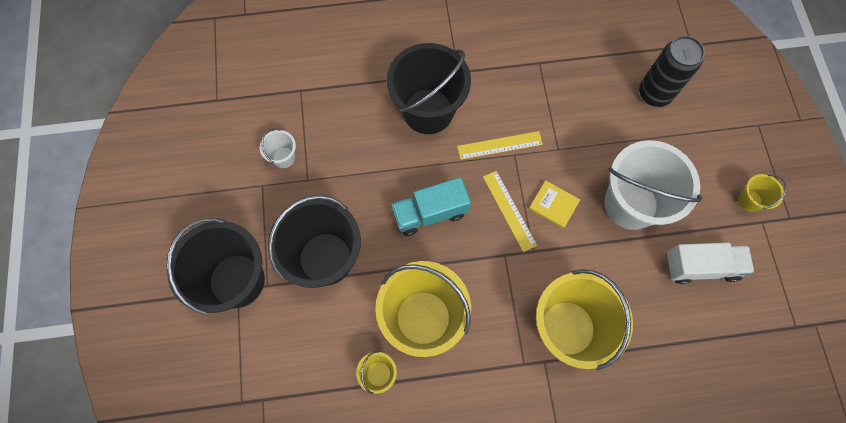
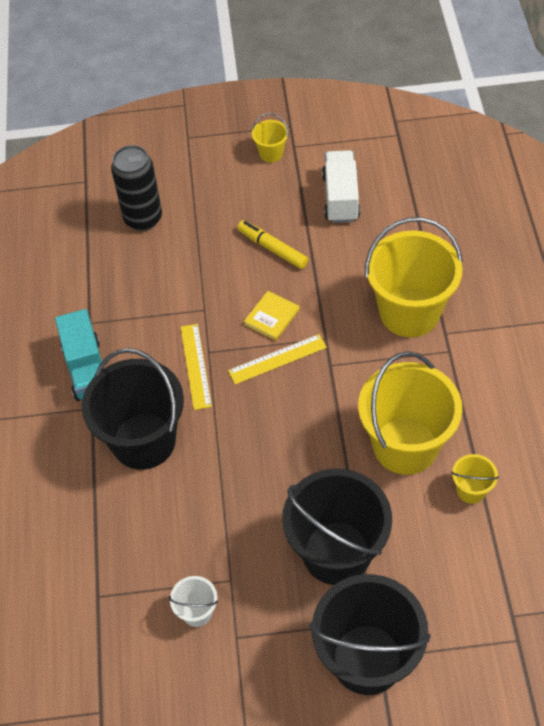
camera: 85 degrees left, 15 degrees down
(430, 213) = (279, 438): turquoise truck -> turquoise truck (87, 369)
(631, 204) = (272, 248): white bucket -> yellow marker

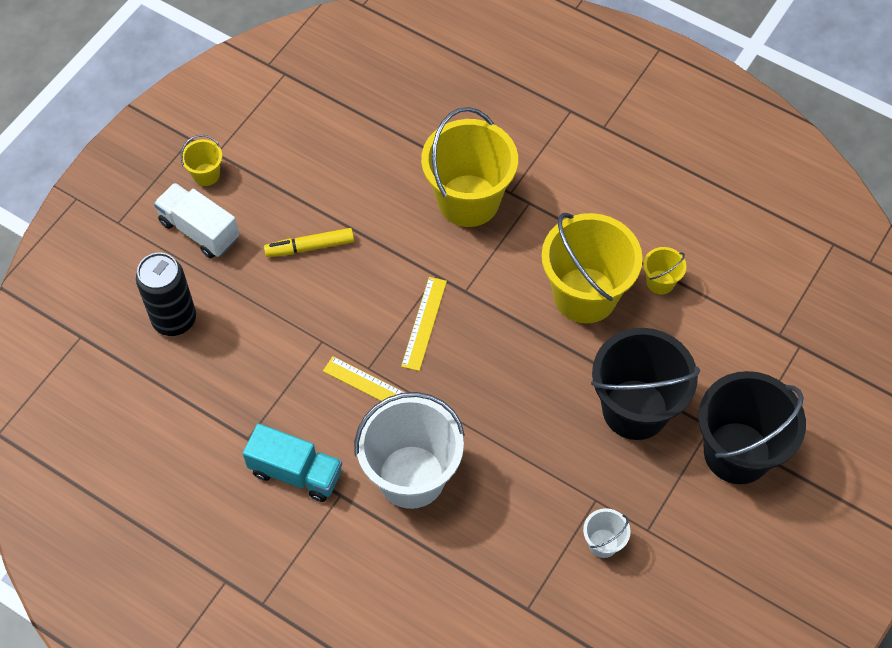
camera: 55 degrees left, 5 degrees up
(143, 441) = (411, 476): black bucket -> white bucket
(271, 317) = (379, 297): yellow book -> none
(340, 198) = (308, 161): white truck -> white truck (199, 230)

